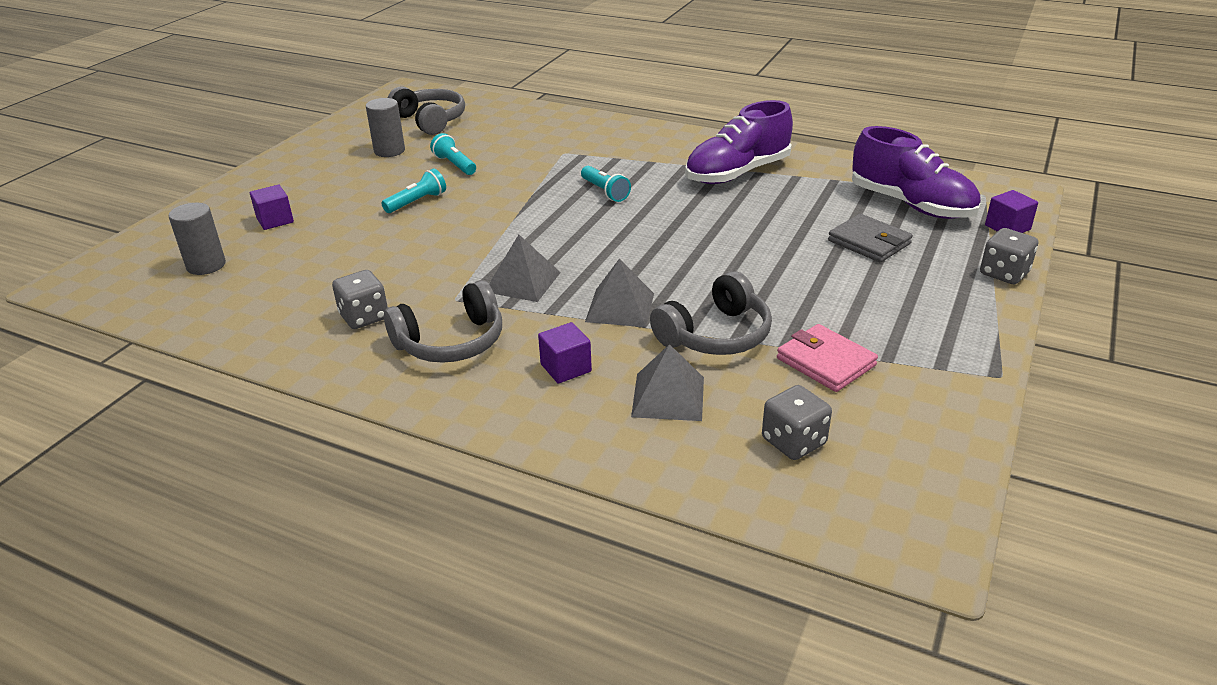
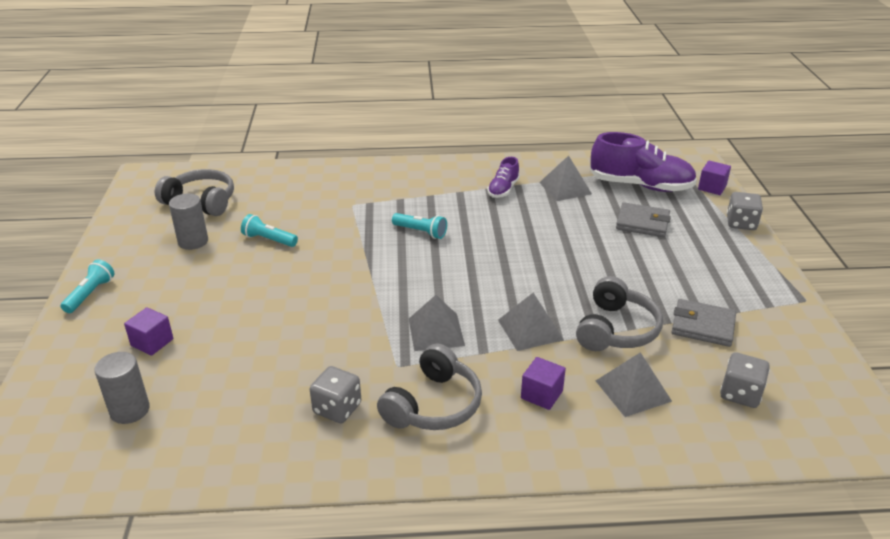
camera: 30 degrees left, 0 degrees up
(417, 202) = (271, 285): turquoise flashlight -> turquoise flashlight (90, 294)
(737, 173) = (503, 189): purple shoe -> purple shoe, size x0.52
(812, 187) = (565, 188): none -> grey pyramid
(825, 362) = (702, 326): pink wallet -> grey wallet

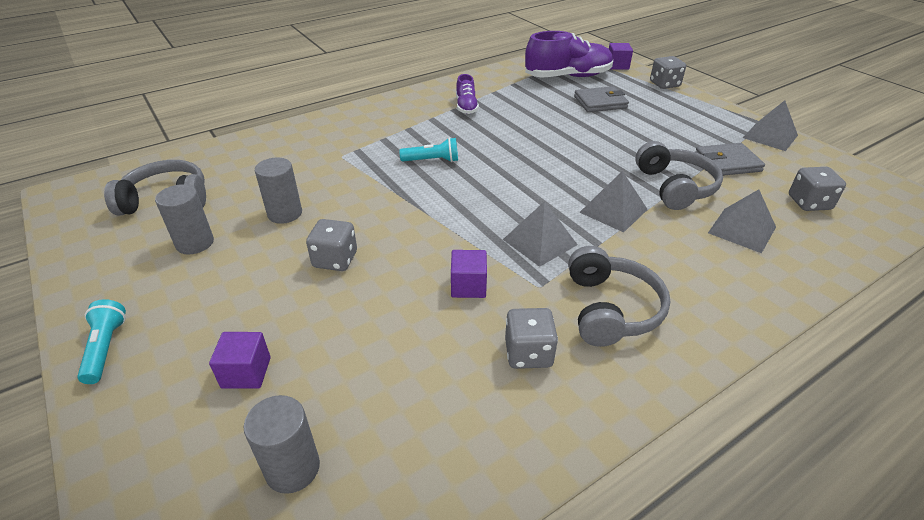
camera: 30 degrees left, 5 degrees up
(269, 240) = (285, 213): turquoise flashlight -> grey cylinder
(271, 288) = (335, 260): none -> grey dice
(541, 394) = (684, 261): purple cube -> purple cube (468, 286)
(565, 188) = (514, 93): grey pyramid -> grey pyramid (770, 136)

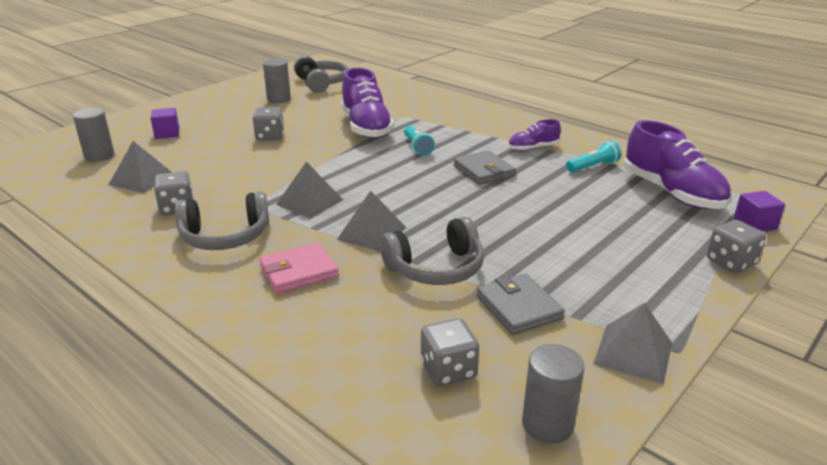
camera: 75 degrees right, 10 degrees down
(106, 348) = (187, 102): turquoise flashlight -> turquoise flashlight (593, 167)
(285, 213) = (318, 114): grey cylinder -> grey cylinder (547, 424)
(356, 184) = (366, 127): none -> purple shoe
(468, 286) = (247, 181): purple cube -> none
(600, 102) = (616, 217): grey wallet -> grey wallet (483, 171)
(683, 260) = (299, 272): none -> pink wallet
(742, 230) = (364, 310): grey pyramid -> grey pyramid (141, 179)

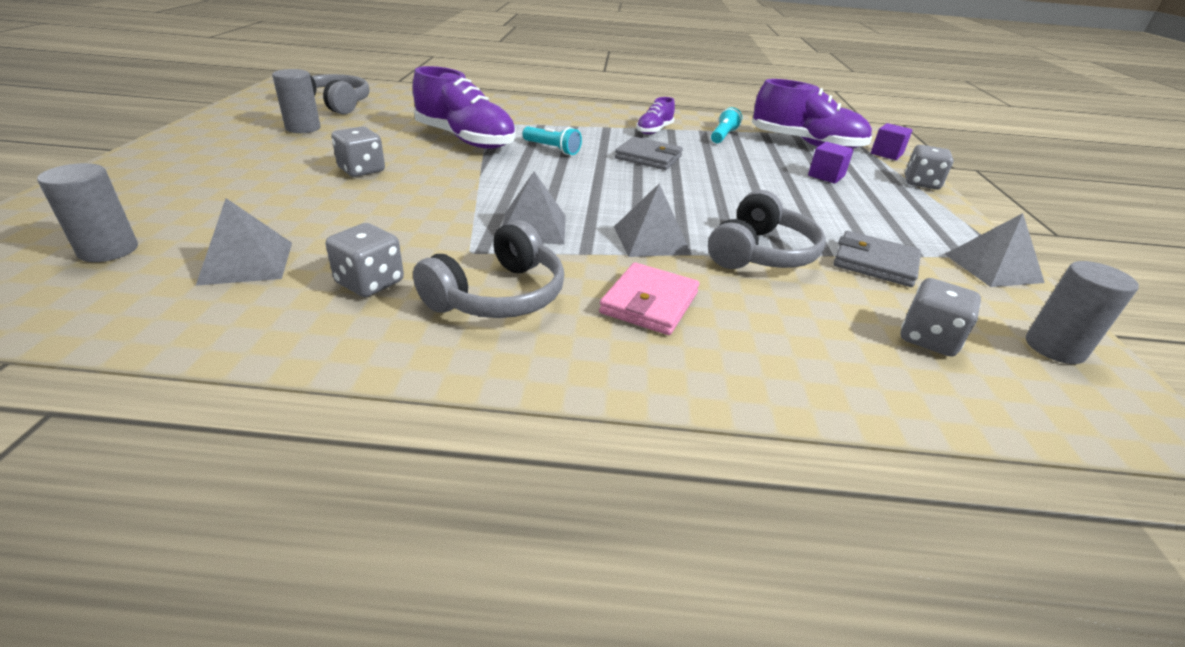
camera: 40 degrees left, 5 degrees up
(167, 133) = (191, 195): purple cube -> purple cube (826, 176)

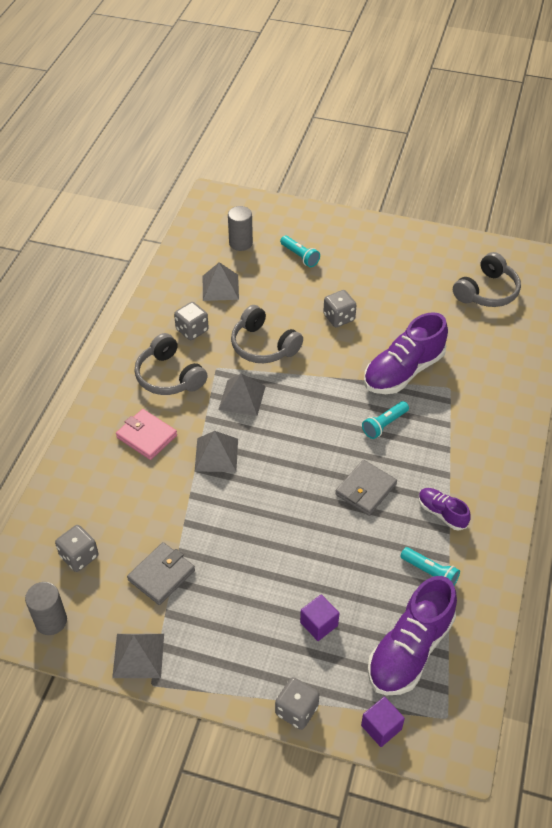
camera: 105 degrees right, 15 degrees up
(195, 197) = (300, 256): none -> turquoise flashlight
(303, 128) = (422, 282): grey cylinder -> none
(761, 253) = (188, 511): grey headphones -> grey headphones (263, 346)

